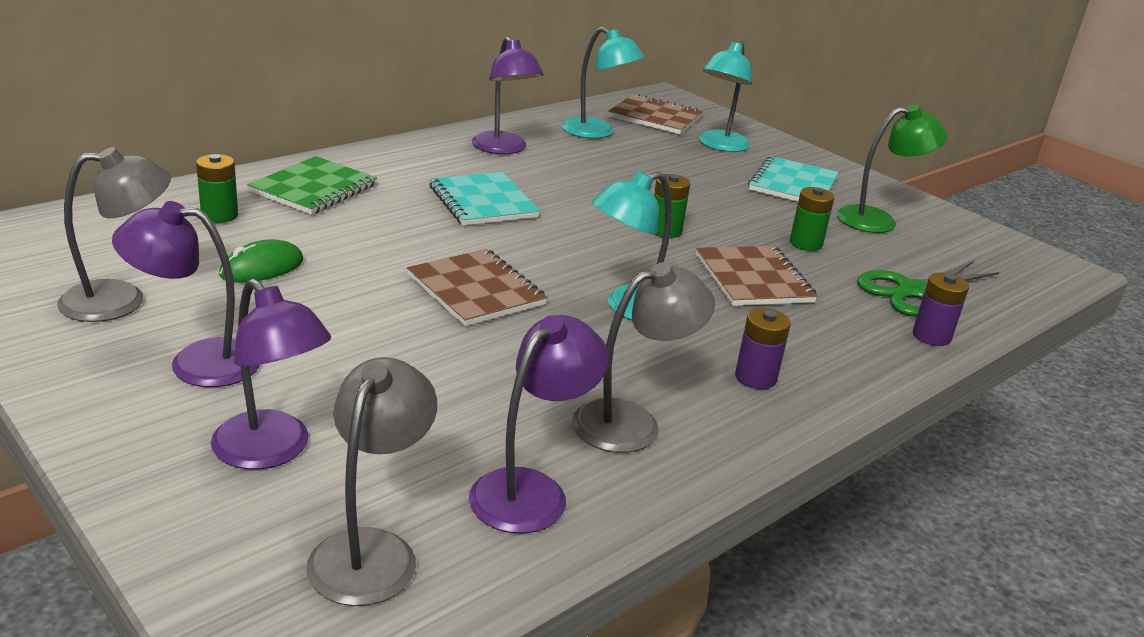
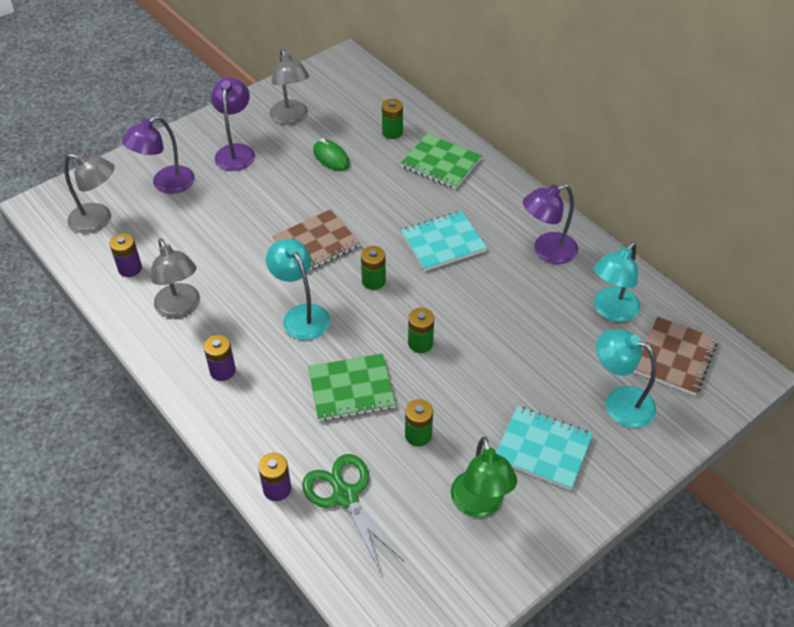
camera: 95 degrees right, 20 degrees up
(531, 490) = (130, 268): purple lamp -> purple battery
(557, 252) = (373, 281): none -> green battery
(753, 279) = (351, 389): brown notebook -> green notebook

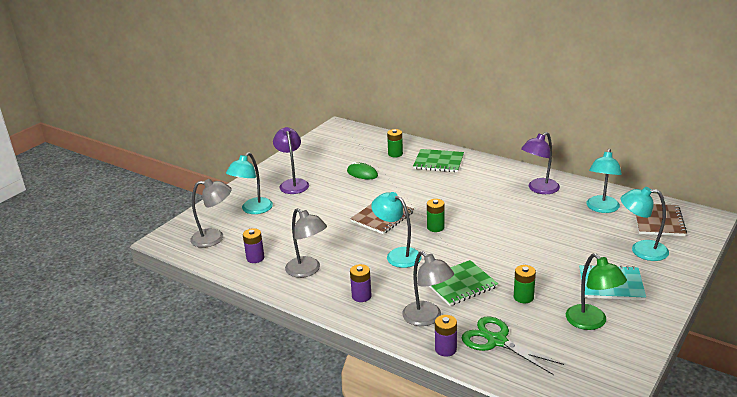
camera: 15 degrees left, 20 degrees down
(166, 184) = (253, 210): purple lamp -> turquoise lamp
(291, 118) = (320, 160): grey lamp -> grey lamp (427, 318)
(420, 343) = (490, 251): green battery -> none
(443, 242) = (468, 199): turquoise notebook -> none

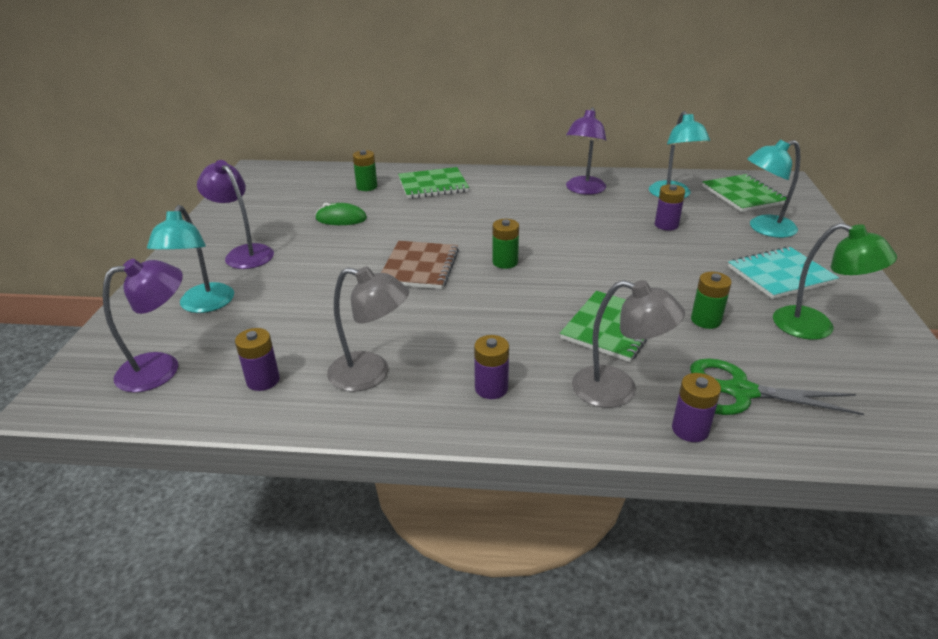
camera: 30 degrees left, 5 degrees up
(214, 238) = (161, 368): grey lamp -> purple lamp
(397, 255) = (488, 312): turquoise lamp -> none
(570, 229) = (666, 225): none -> purple battery
(658, 221) = (743, 195): brown notebook -> green notebook

